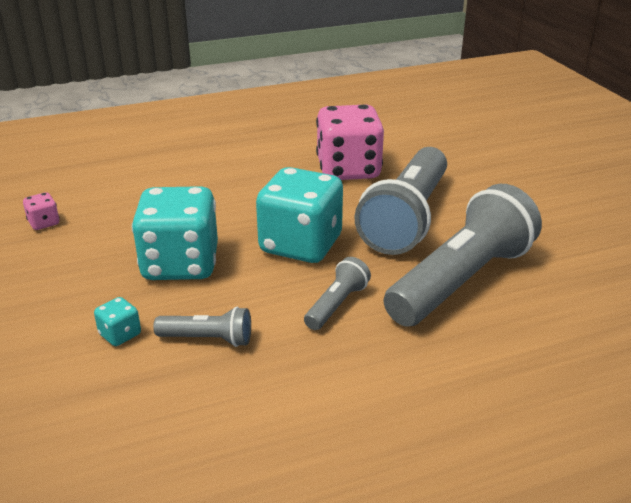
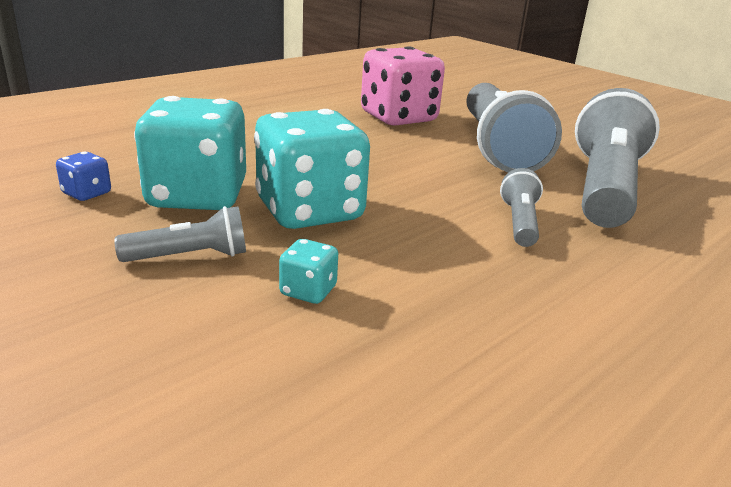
camera: 25 degrees left, 5 degrees down
(44, 223) = (87, 193): pink dice -> blue dice
(208, 339) = (421, 276): grey flashlight -> grey flashlight (190, 256)
(300, 245) = (422, 178): turquoise dice -> turquoise dice (197, 196)

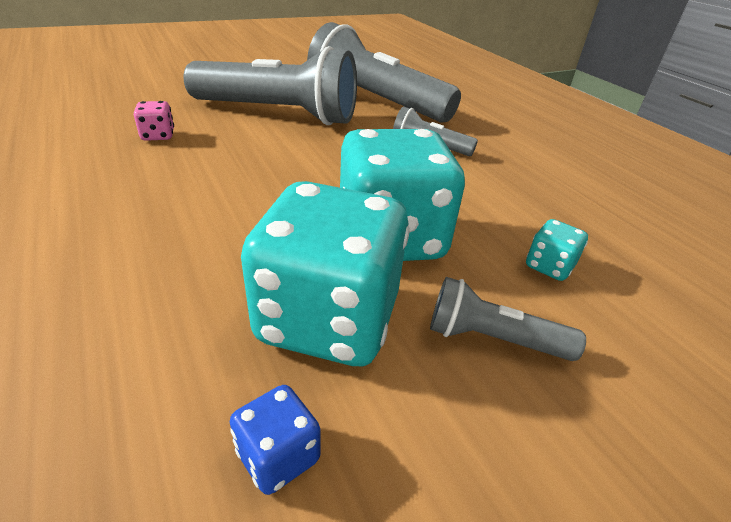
camera: 75 degrees left, 10 degrees up
(190, 256) = (492, 338): grey flashlight -> grey flashlight turned 75 degrees counterclockwise
(398, 118) = (158, 136): pink dice -> pink dice, size x0.41

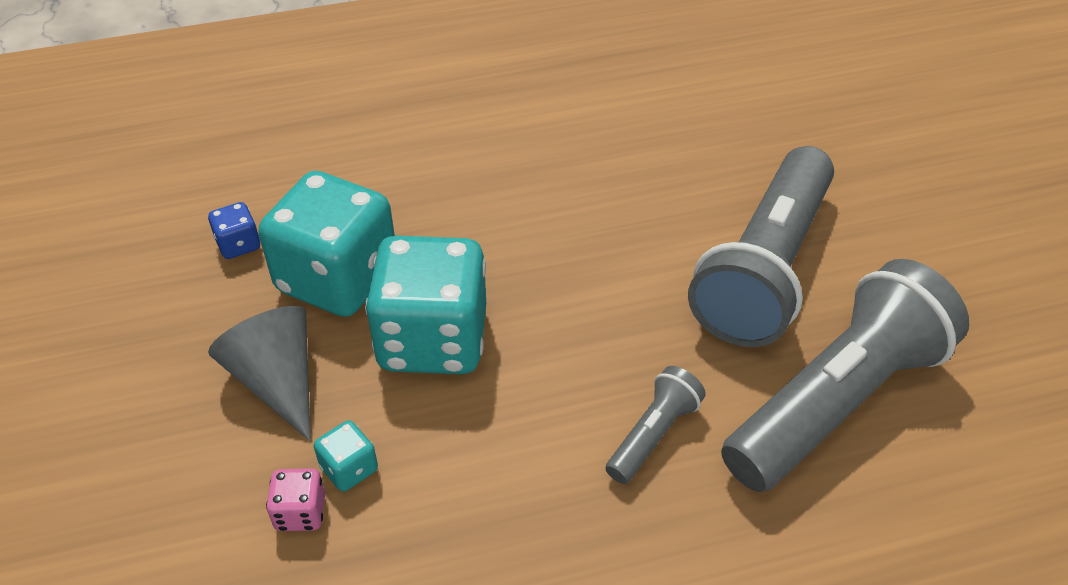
camera: 105 degrees right, 10 degrees up
(158, 136) = (682, 161): pink dice -> pink dice (300, 512)
(492, 338) = (277, 380): grey flashlight -> grey cone

